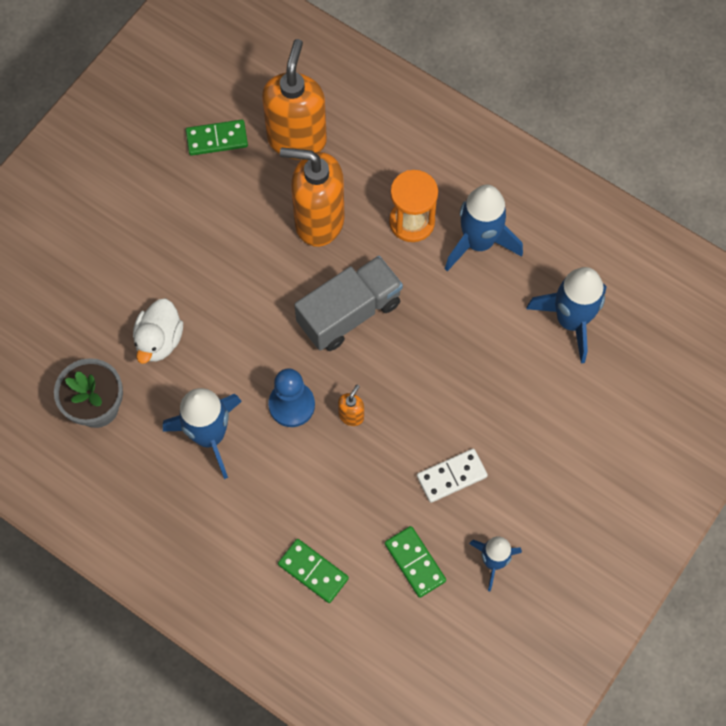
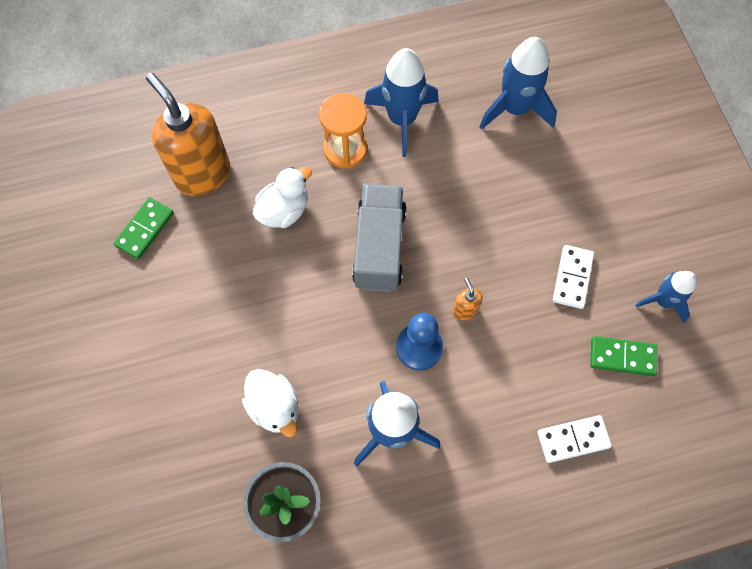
camera: 50 degrees left, 0 degrees up
(313, 571) = (573, 439): green domino -> white domino
(318, 221) = (284, 210): orange soap dispenser -> white duck

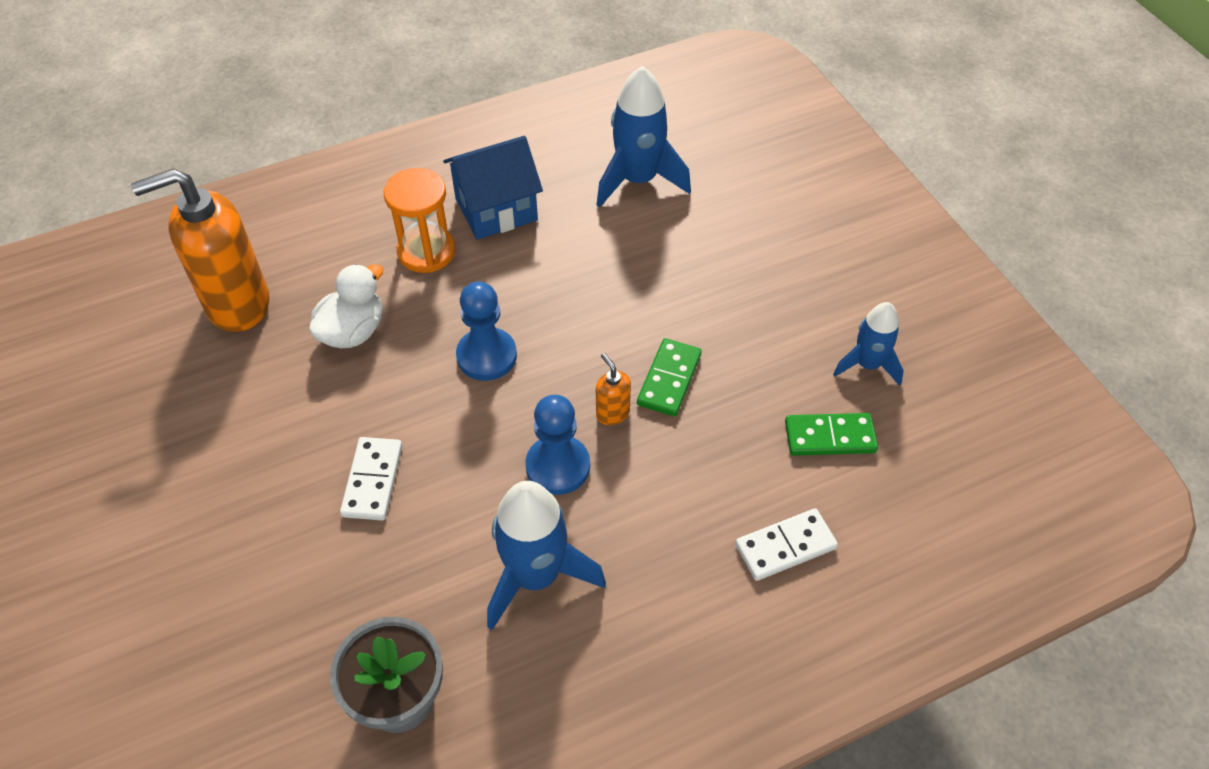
camera: 10 degrees left, 15 degrees down
(145, 229) = (161, 380): green domino -> green domino (669, 379)
(202, 174) = (237, 304): orange soap dispenser -> orange soap dispenser turned 60 degrees counterclockwise
(274, 407) = (365, 572): white duck -> none
(379, 247) = (486, 356): grey truck -> blue pawn
(402, 119) = (496, 209): blue rocket -> blue house
(572, 278) = (746, 355): white domino -> white domino (373, 480)

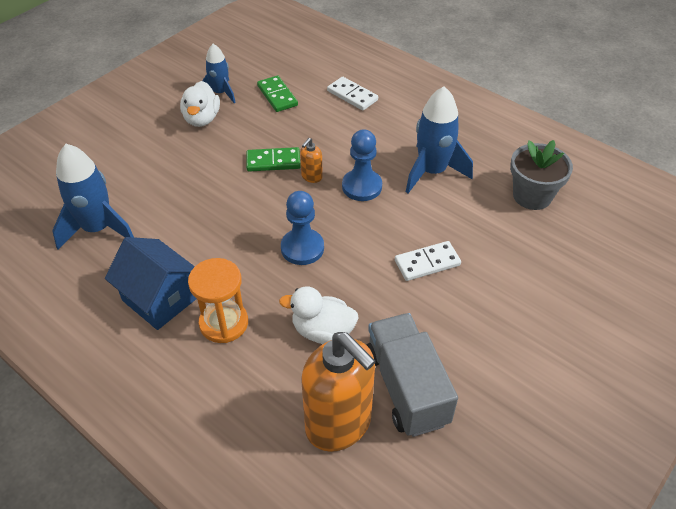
camera: 115 degrees left, 5 degrees down
(228, 377) = (406, 387): none -> grey truck
(809, 325) = (202, 119): none -> white duck

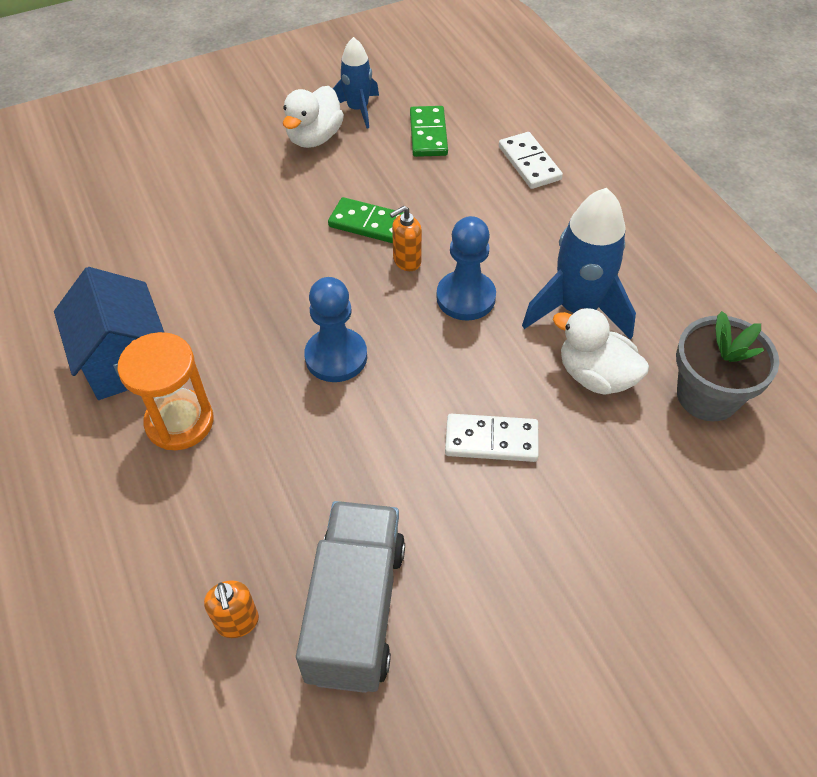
camera: 25 degrees right, 5 degrees up
(98, 229) = (110, 243): blue rocket -> none
(322, 331) = (294, 483): white duck -> white duck (595, 376)
(339, 424) = (237, 622): orange soap dispenser -> orange soap dispenser, size x0.41

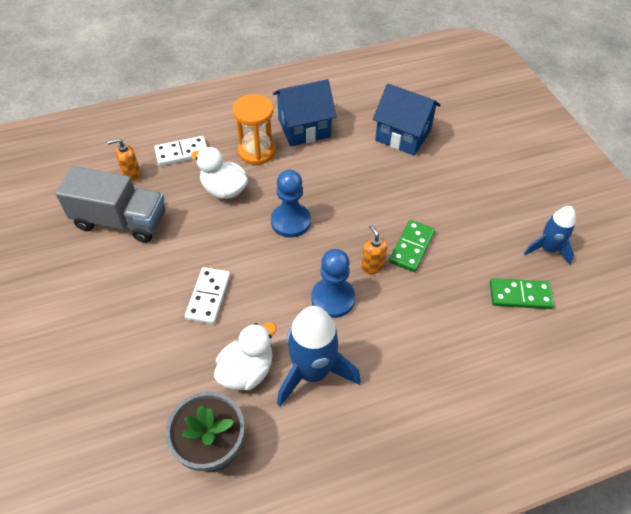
camera: 95 degrees right, 0 degrees up
(153, 237) = (403, 135): none -> blue house
(314, 138) = (508, 219): white duck -> white duck (224, 190)
(529, 163) = (486, 368): white domino -> white domino (182, 153)

